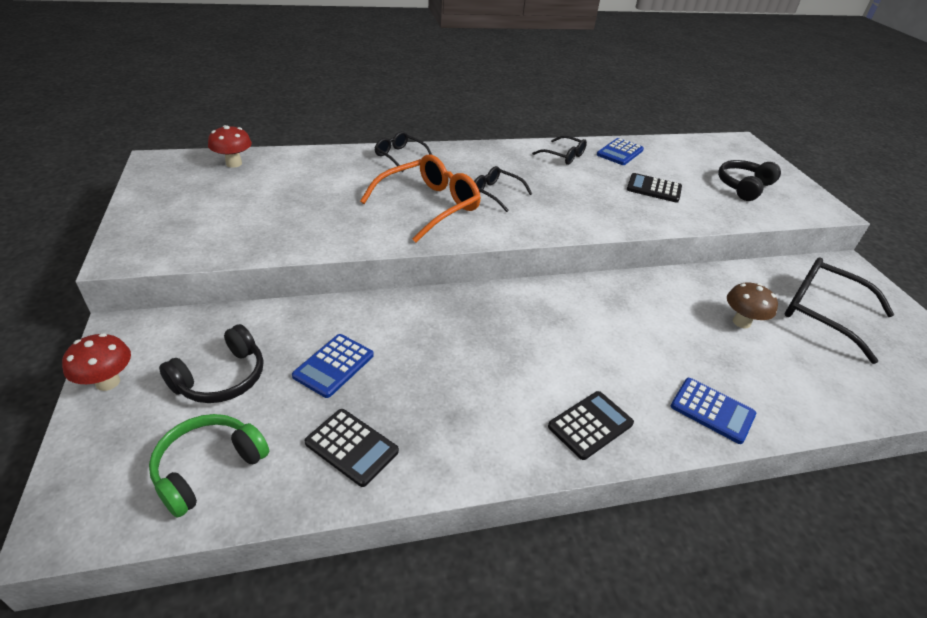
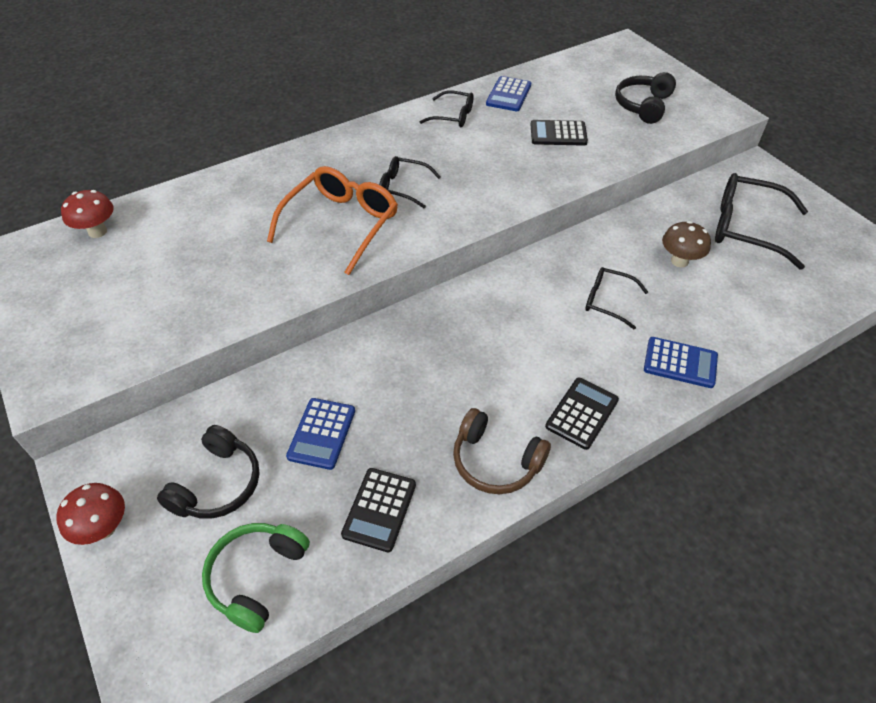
camera: 15 degrees left, 10 degrees up
(351, 447) = (379, 509): black calculator -> black calculator turned 90 degrees clockwise
(400, 156) = (279, 167): black glasses -> black glasses (608, 301)
(484, 441) = (495, 461): none -> brown headphones

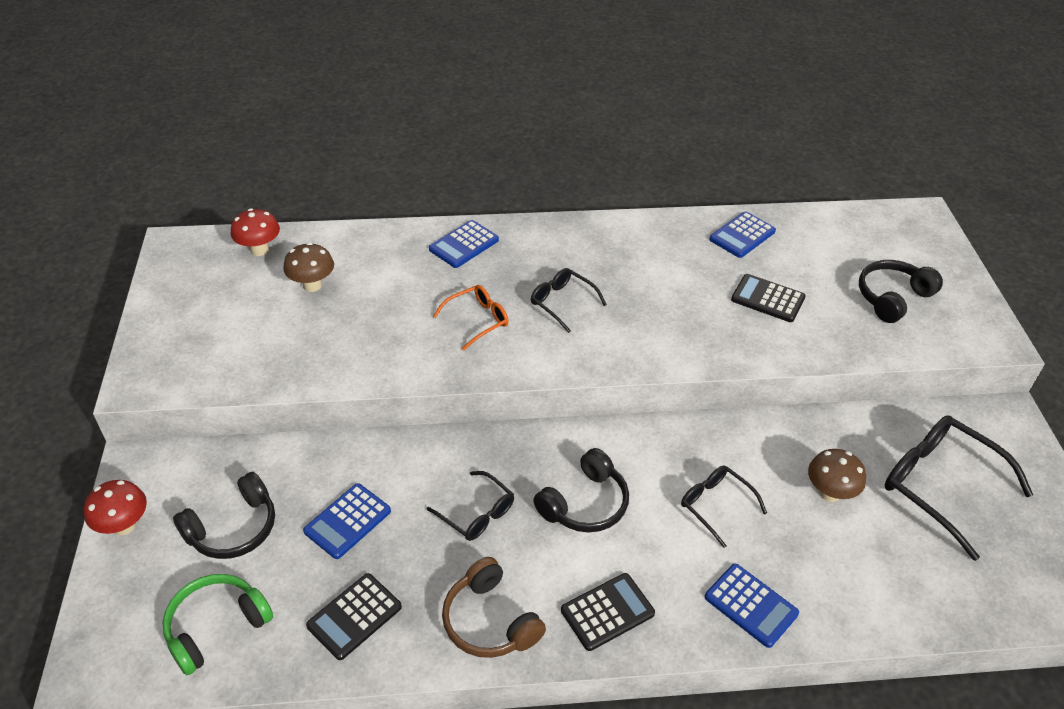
camera: 25 degrees right, 5 degrees down
(170, 245) = (312, 285): none -> brown mushroom
(289, 169) = (464, 245): none -> blue calculator
(341, 224) = (477, 320): orange glasses -> orange glasses, size x0.56
(453, 116) = (665, 241): black glasses -> black glasses (477, 513)
(511, 339) = (585, 504): none -> black headphones

